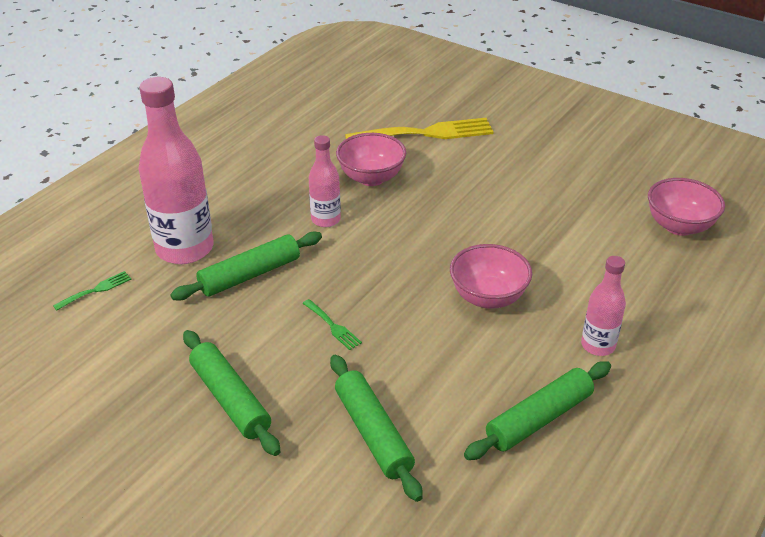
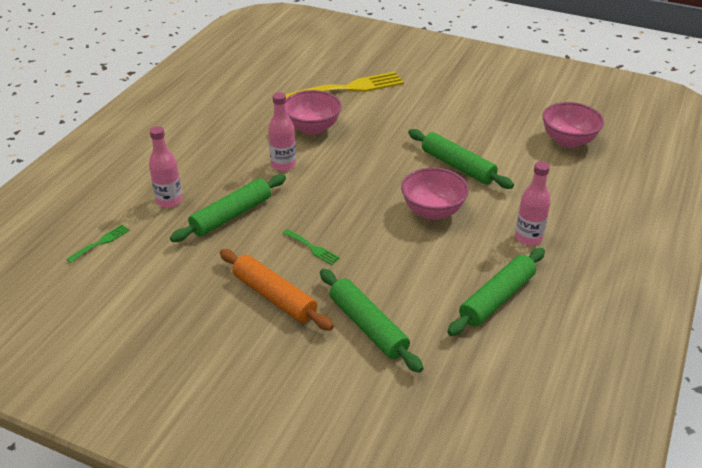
camera: 10 degrees left, 0 degrees up
(185, 249) = (169, 201): pink bottle -> pink bottle, size x0.53
(231, 399) = (242, 315): green rolling pin -> green rolling pin (458, 166)
(273, 381) = (275, 296): none -> orange rolling pin

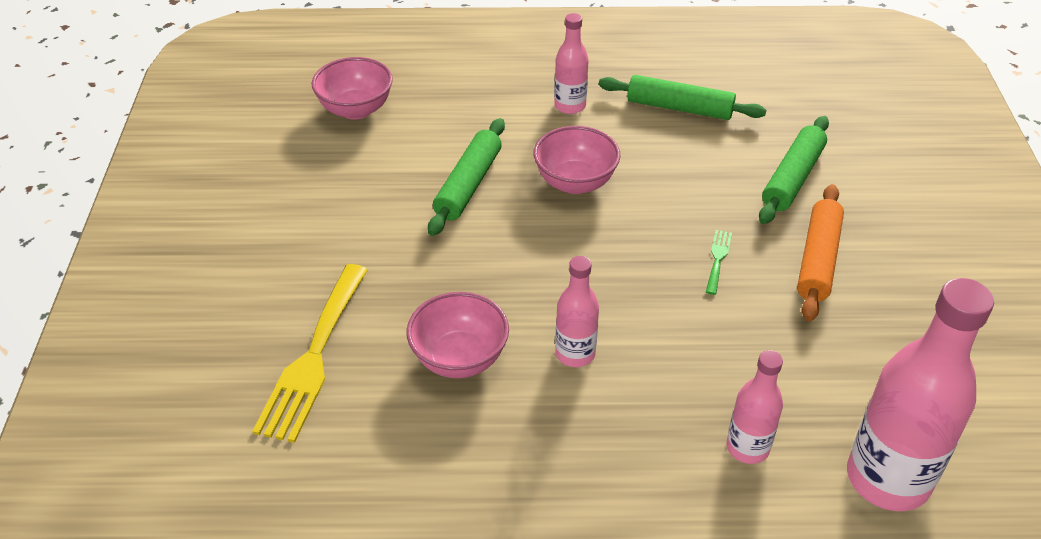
camera: 115 degrees left, 5 degrees up
(101, 242) = (887, 479): green fork -> pink bottle
(231, 215) = (722, 360): green rolling pin -> none
(349, 88) = (313, 358): yellow fork -> yellow fork turned 120 degrees counterclockwise

